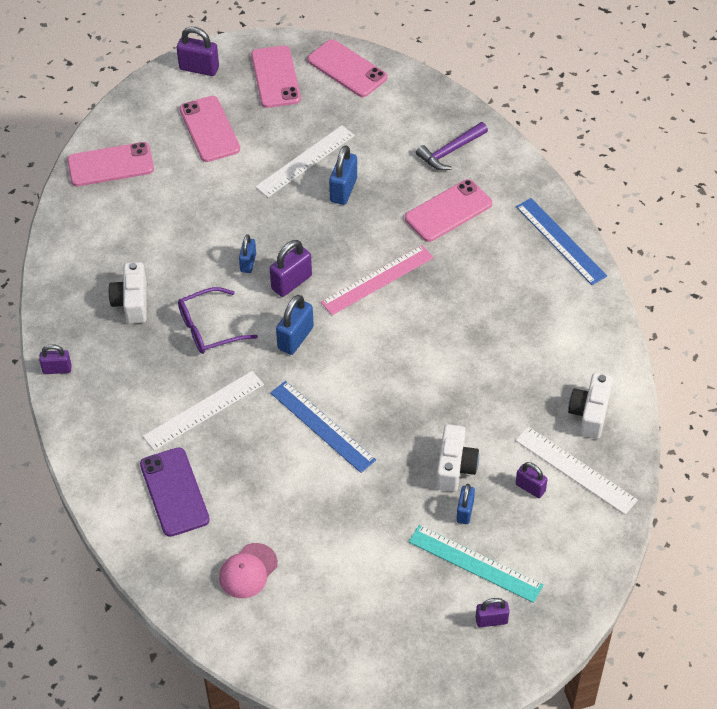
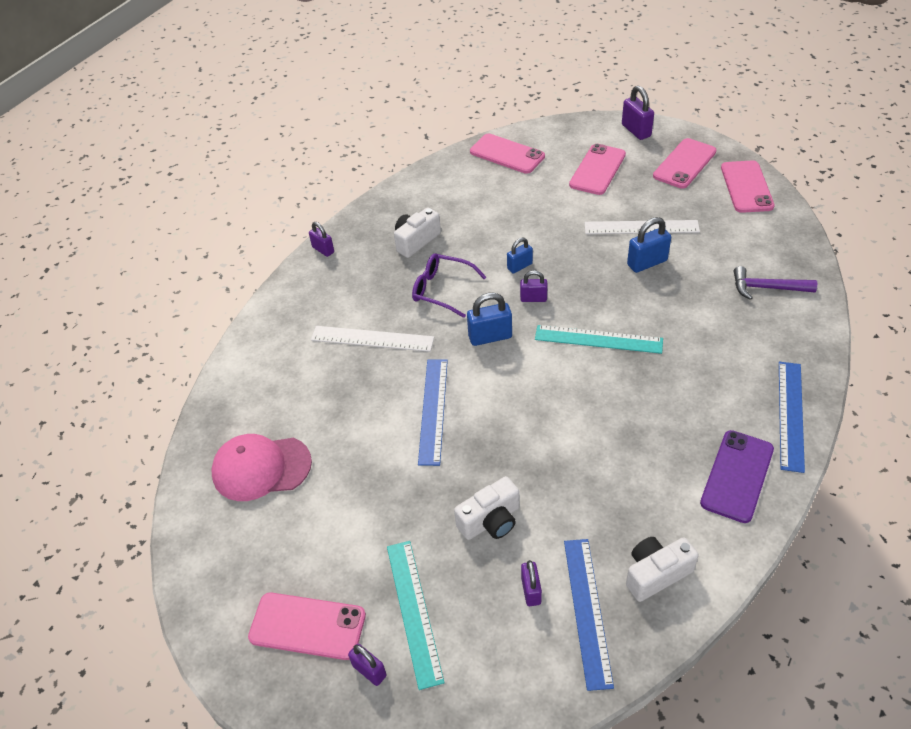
camera: 50 degrees right, 5 degrees down
(174, 492) = (288, 376): purple phone -> purple phone (737, 476)
(248, 571) = (261, 468): pink cap -> pink cap, size x1.56
(291, 282) = (533, 298): purple padlock -> purple padlock, size x0.65
(377, 280) = (598, 339): pink ruler -> turquoise ruler
(448, 211) = (714, 328): pink phone -> pink phone (307, 626)
(465, 511) = (456, 562): blue padlock -> none
(575, 470) = (587, 611): white ruler -> blue ruler

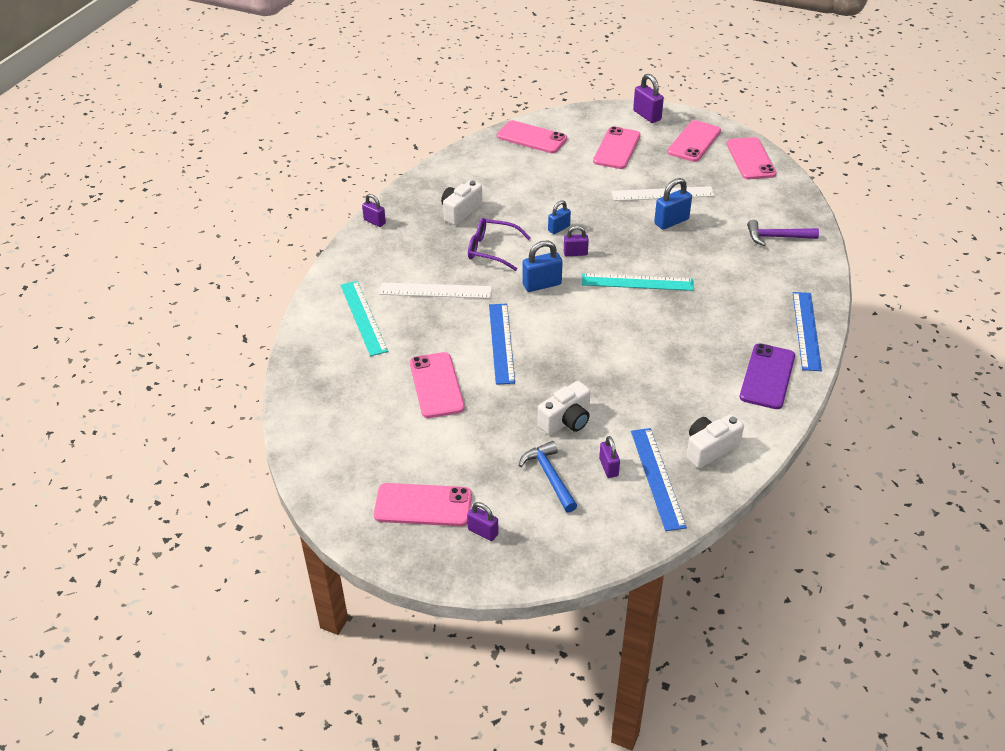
camera: 10 degrees left, 5 degrees down
(261, 468) = (355, 394): pink cap -> none
(351, 462) = (436, 385): none -> pink phone
(414, 611) = (512, 488): turquoise ruler -> turquoise ruler (363, 317)
(459, 597) = (549, 476): none -> blue hammer

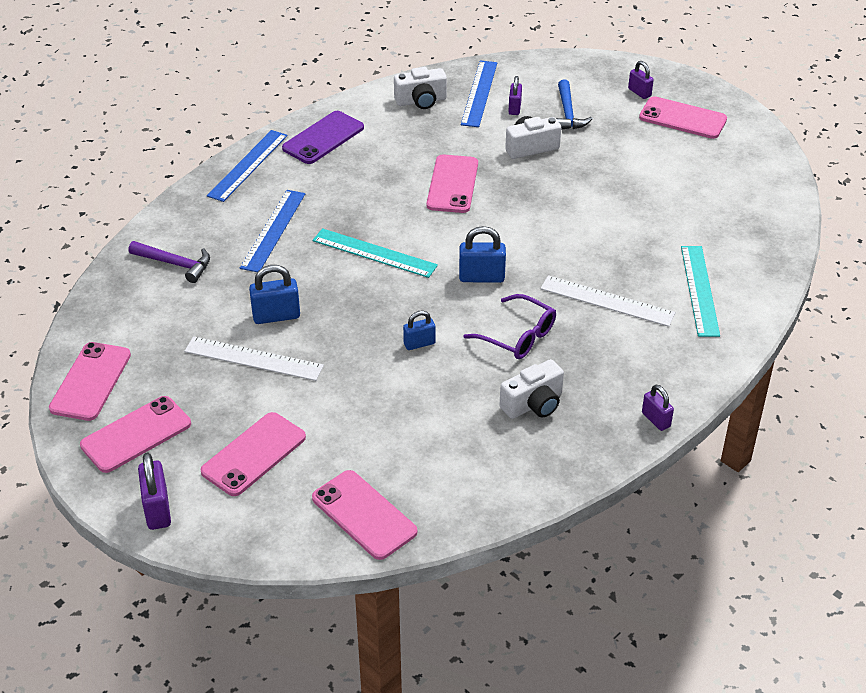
camera: 160 degrees left, 0 degrees up
(436, 385) = (640, 203): pink phone -> pink phone (452, 184)
(501, 343) = (558, 227): blue ruler -> blue ruler (273, 230)
(575, 253) = (420, 305): purple padlock -> none

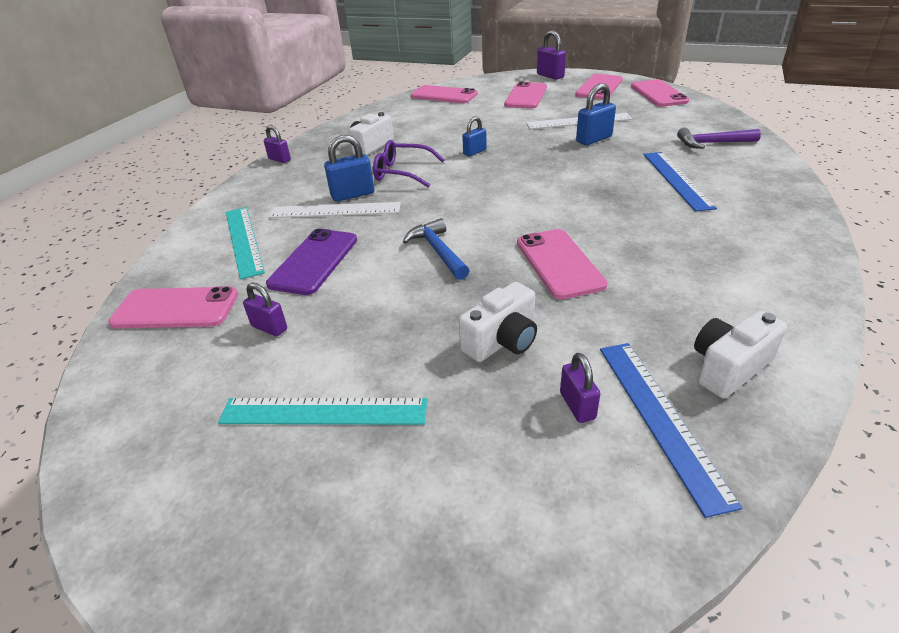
camera: 160 degrees right, 5 degrees down
(248, 165) = (792, 218): blue ruler -> none
(323, 138) = (768, 269): purple phone -> purple phone (314, 261)
(374, 253) = (569, 188): turquoise ruler -> turquoise ruler (323, 412)
(481, 277) = (459, 197): blue padlock -> blue padlock (352, 195)
(568, 113) = (483, 426): blue hammer -> blue hammer (438, 251)
(639, 92) = (368, 539): purple padlock -> purple padlock (269, 328)
(682, 118) = (268, 490): pink phone -> pink phone (176, 308)

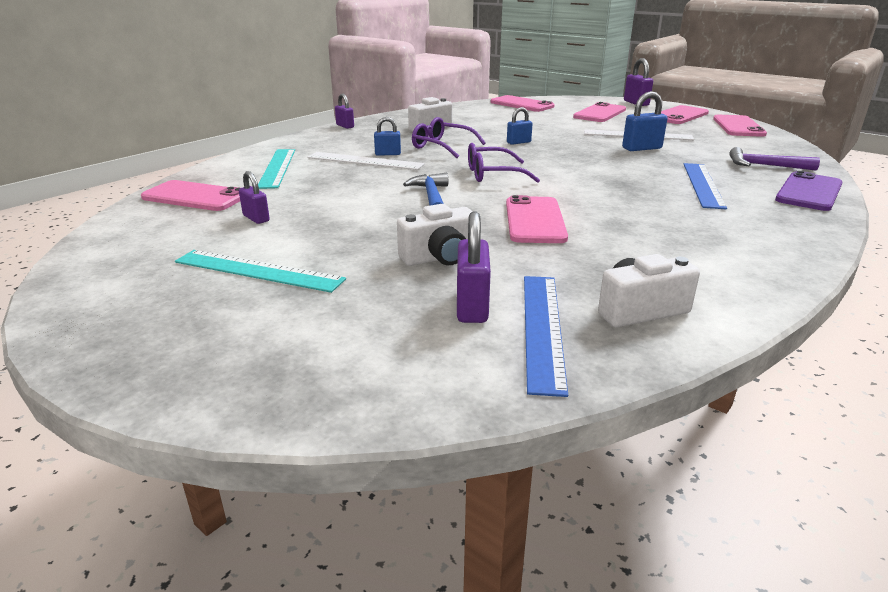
camera: 15 degrees right, 10 degrees down
(314, 261) = (322, 187): purple phone -> purple phone (809, 192)
(352, 195) = (388, 154): blue padlock -> blue padlock, size x0.65
(478, 204) = (493, 174): none -> purple glasses
(577, 406) = (472, 306): purple padlock -> purple padlock, size x1.55

